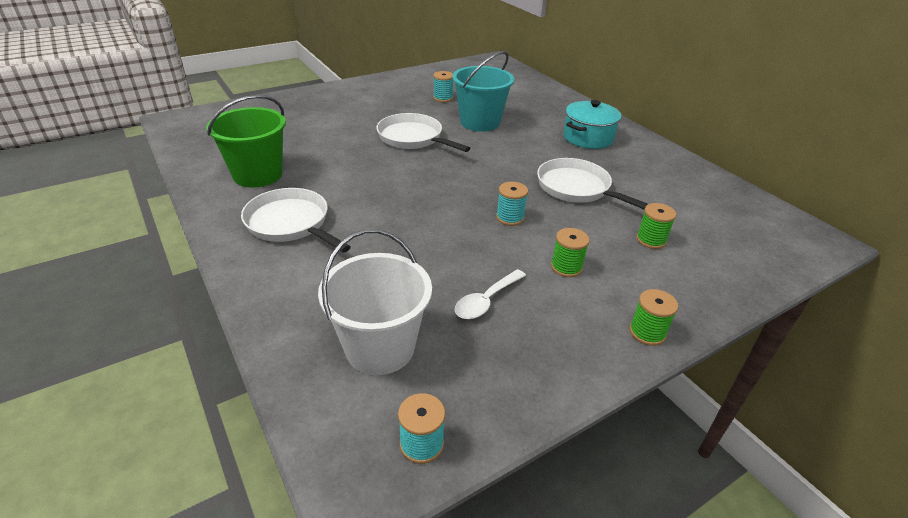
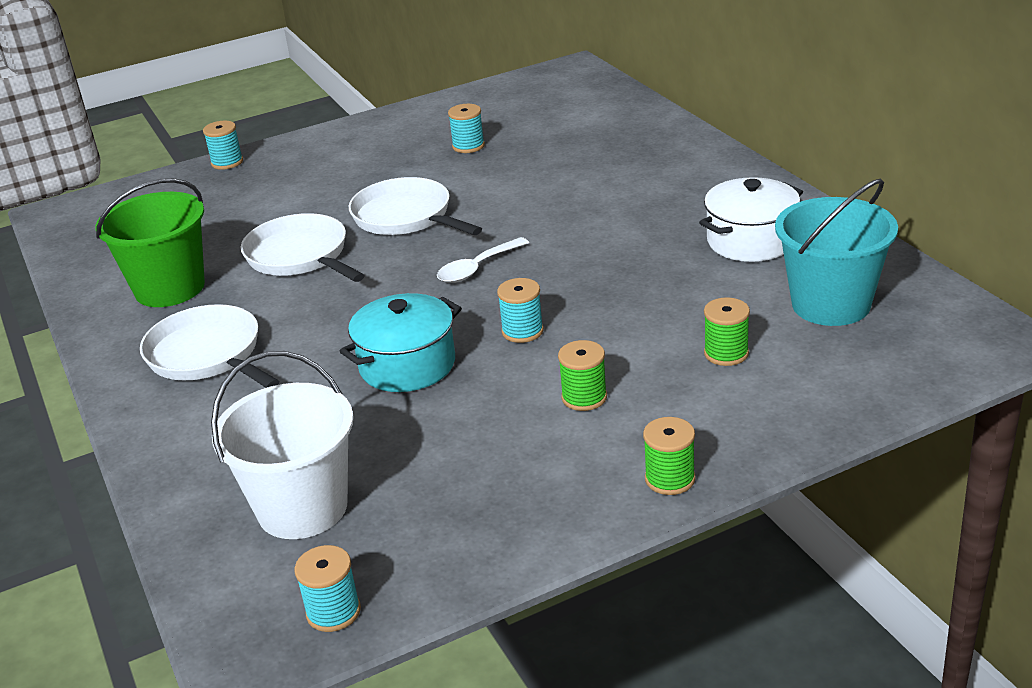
camera: 10 degrees right, 5 degrees down
(288, 97) = (227, 162): none -> turquoise spool
(480, 122) = (517, 184): turquoise bucket -> turquoise bucket (830, 304)
(486, 301) = (457, 446): white spoon -> white spoon (477, 268)
(577, 188) = (640, 281): white pan -> white pan (301, 256)
(588, 138) = (686, 197): turquoise pot -> turquoise pot (407, 365)
(638, 167) = (751, 241): none -> white pot

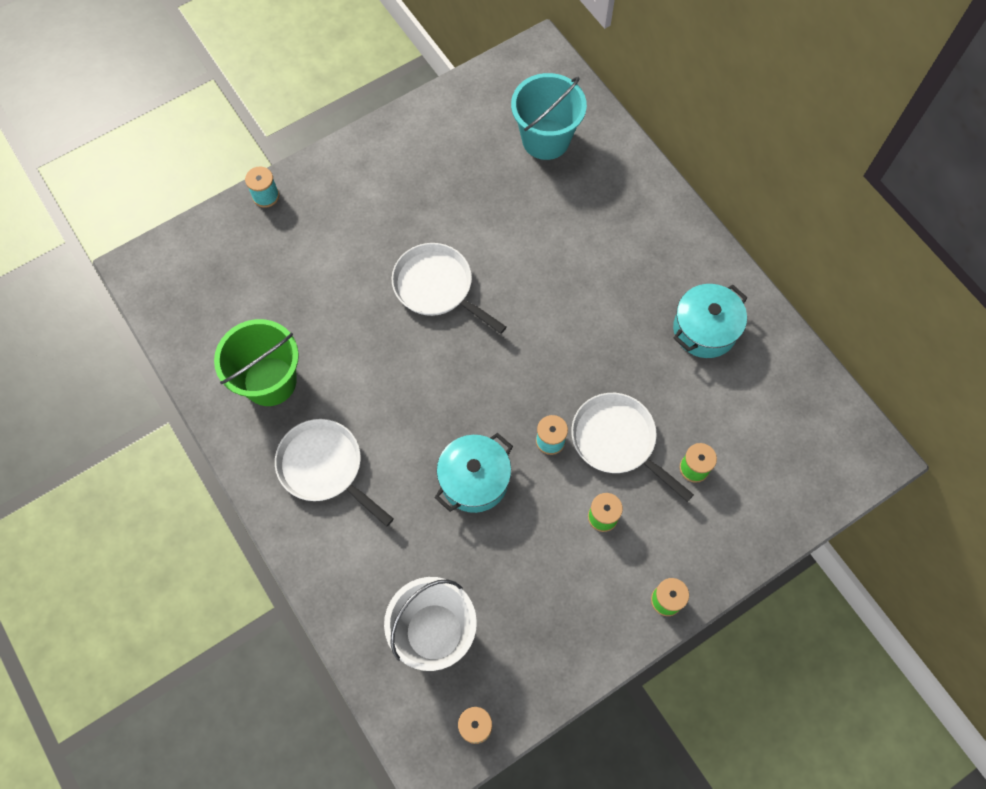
camera: 10 degrees left, 35 degrees up
(301, 256) = (364, 340): white pan -> white pan (617, 441)
(468, 146) = (469, 180): turquoise spool -> none
(477, 268) = (505, 360): white spoon -> none
(751, 241) = (704, 329): white pot -> turquoise pot
(830, 304) = (763, 411): turquoise bucket -> turquoise bucket (545, 139)

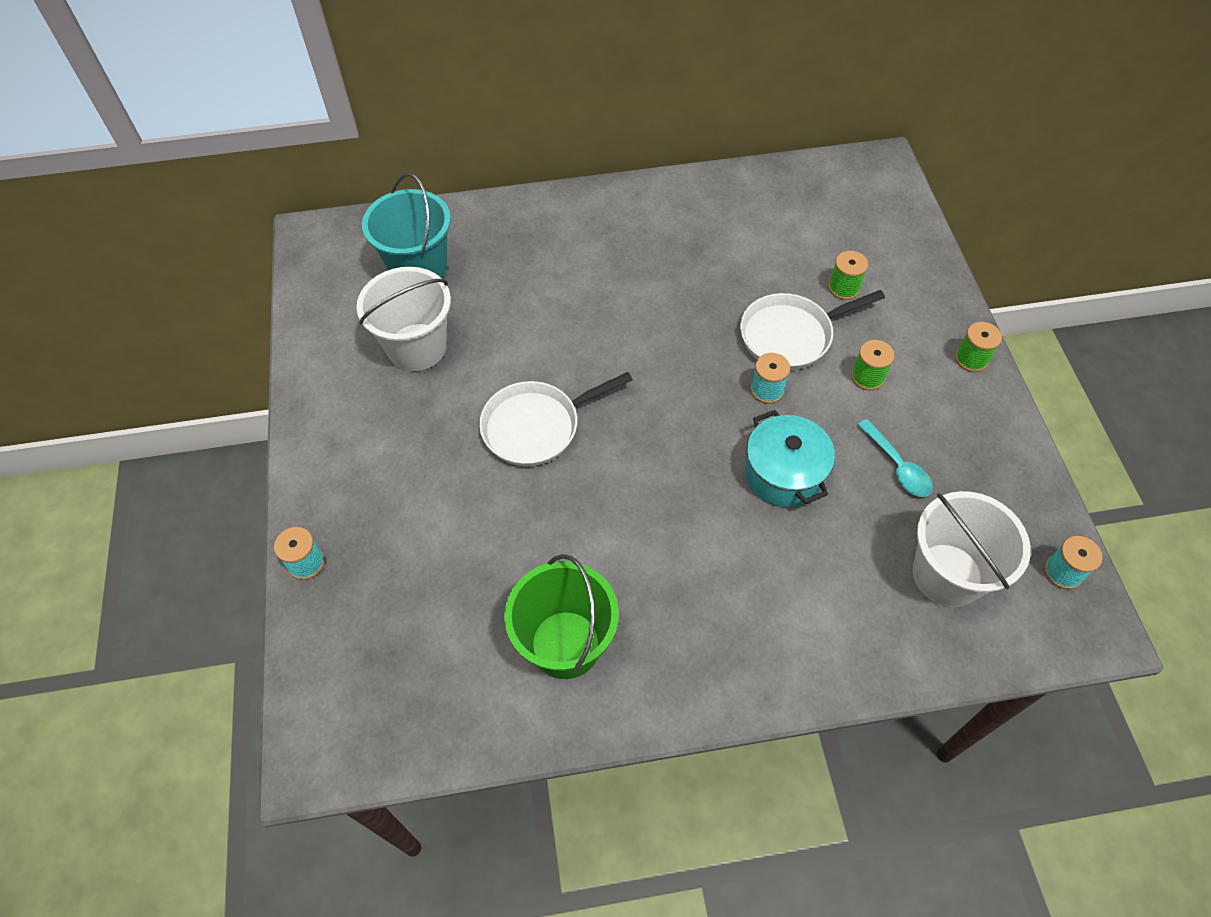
camera: 65 degrees left, 10 degrees down
(325, 467) = (707, 620): white pan -> none
(470, 175) = (417, 347): none -> white bucket
(521, 567) = (897, 466): none -> turquoise spoon
(704, 329) = (704, 227): turquoise pot -> none

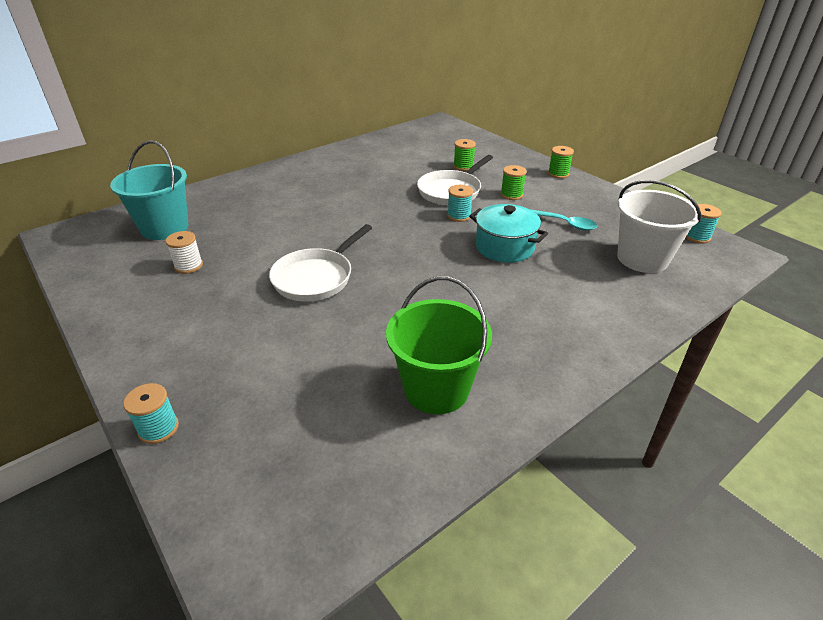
camera: 30 degrees left, 20 degrees down
(417, 347) = (188, 266): white bucket -> white spool

